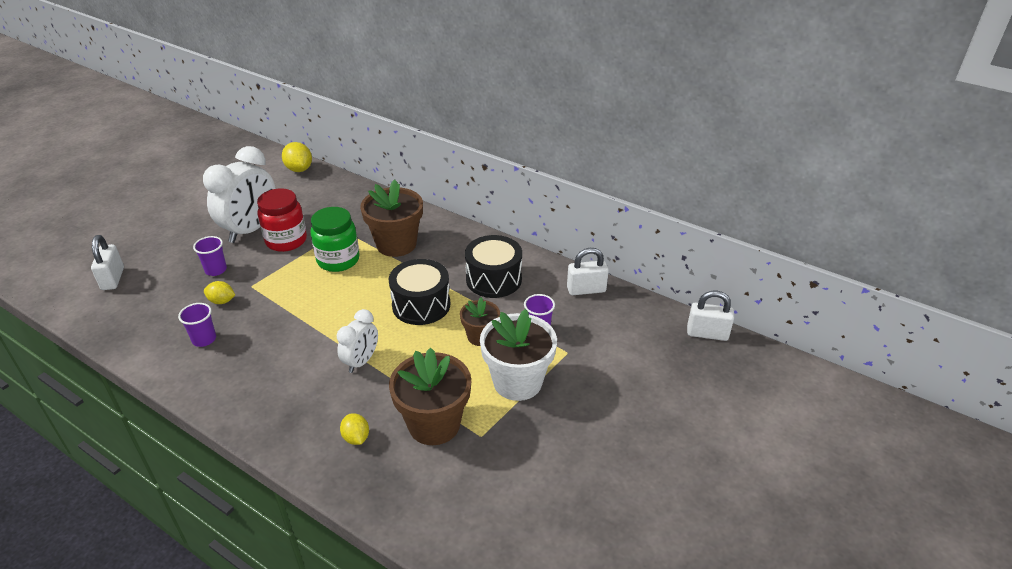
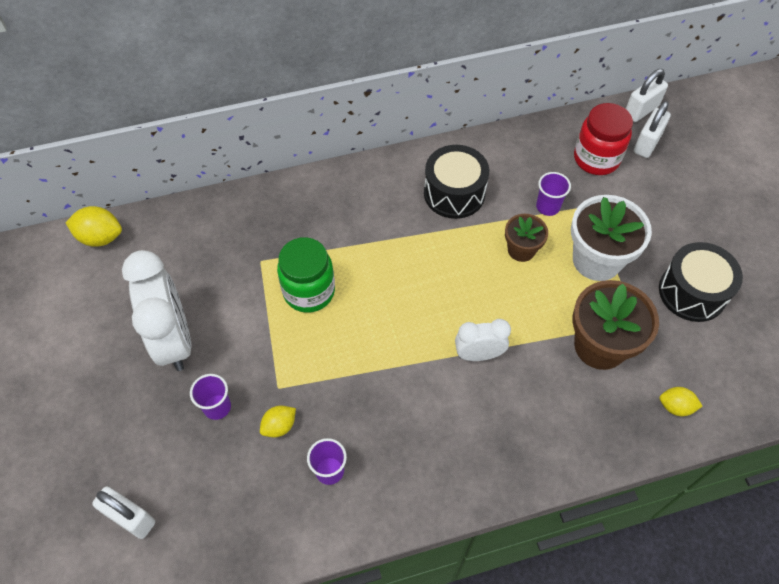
camera: 50 degrees left, 20 degrees up
(286, 241) = (229, 318): red jar -> red jar (596, 159)
(356, 438) = (572, 411): yellow lemon -> yellow lemon (675, 407)
(361, 361) = (478, 354): white clock -> white clock turned 75 degrees counterclockwise
(396, 244) = (330, 232): brown flower pot -> none
(421, 305) = (440, 266): black drum -> black drum (692, 292)
(586, 290) = (526, 143): white padlock -> white padlock (647, 143)

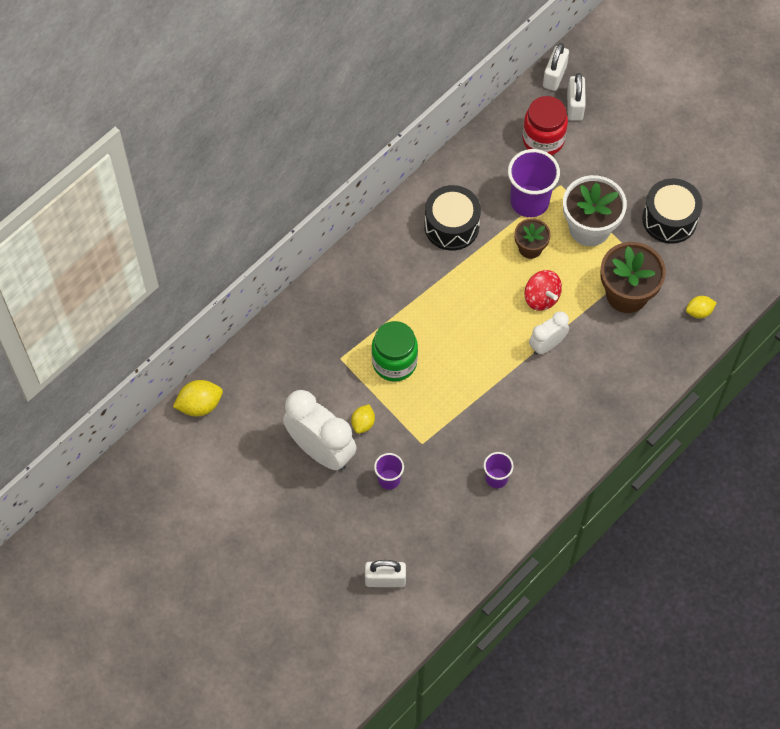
camera: 30 degrees left, 5 degrees up
(279, 426) = (442, 468): yellow lemon -> yellow lemon (363, 423)
(503, 303) = (541, 298): none -> red spinning top
(547, 207) = (529, 201): purple cup -> purple cup, size x1.85

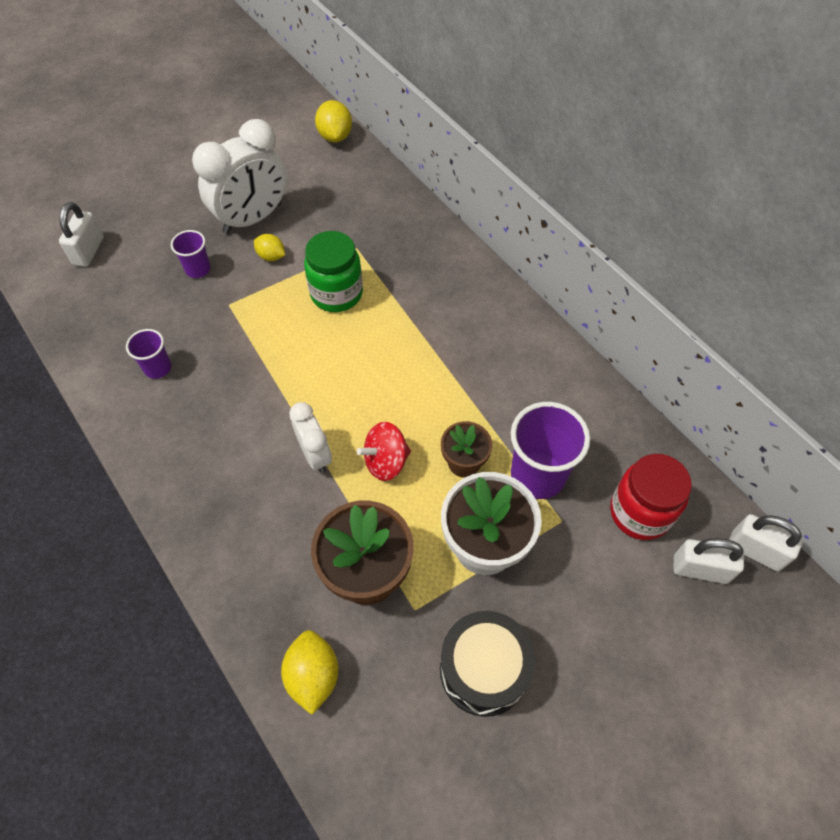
camera: 100 degrees right, 5 degrees down
(451, 226) = (511, 378): black drum -> none
(699, 312) = (313, 676): yellow lemon -> yellow lemon, size x1.55

